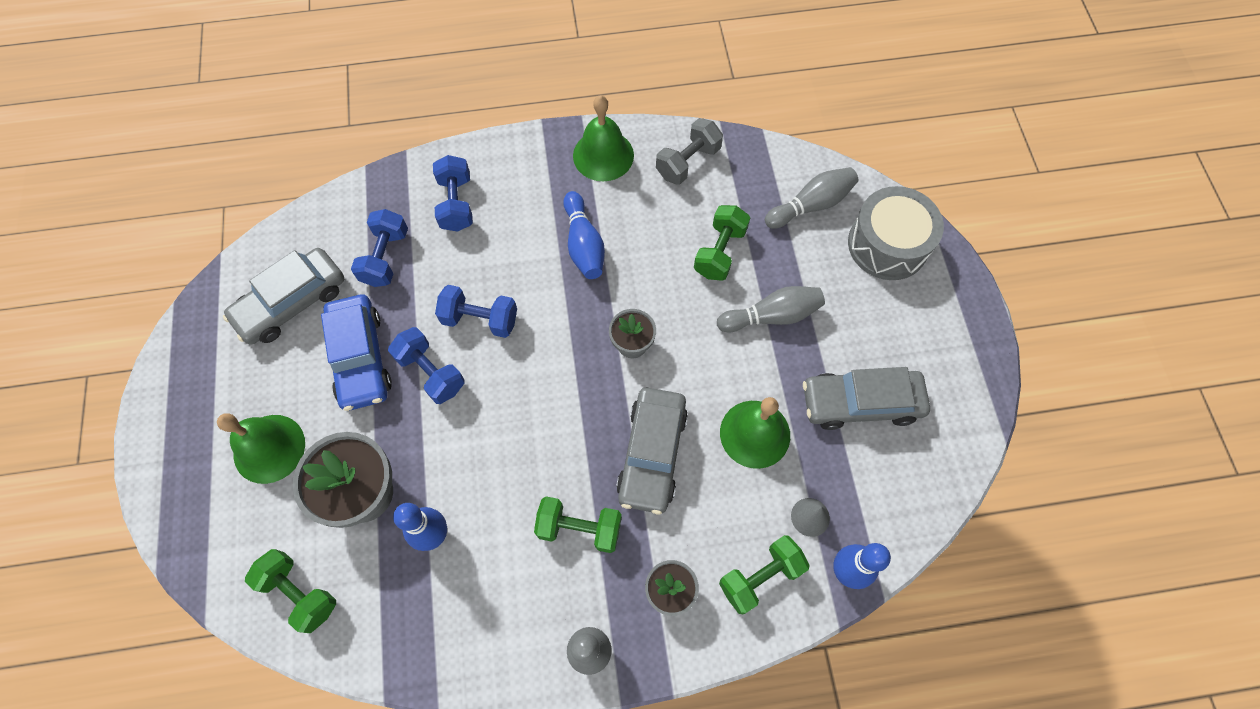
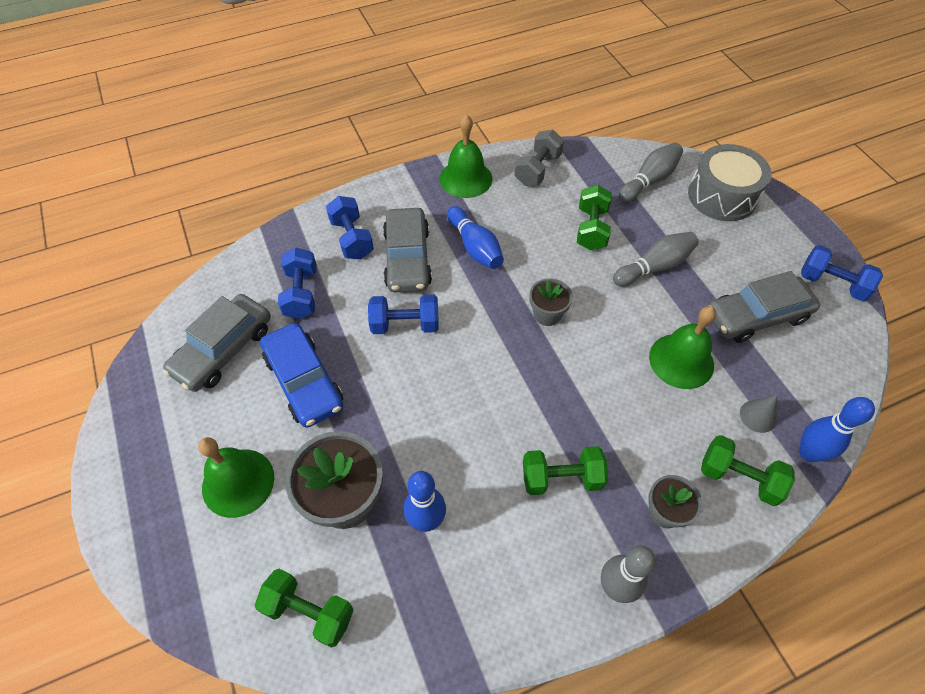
camera: 15 degrees left, 10 degrees down
(431, 372) = (375, 378): blue dumbbell -> blue dumbbell (832, 284)
(652, 454) = (600, 398): grey car -> grey car (407, 258)
(760, 577) = (738, 478): green dumbbell -> green dumbbell turned 75 degrees clockwise

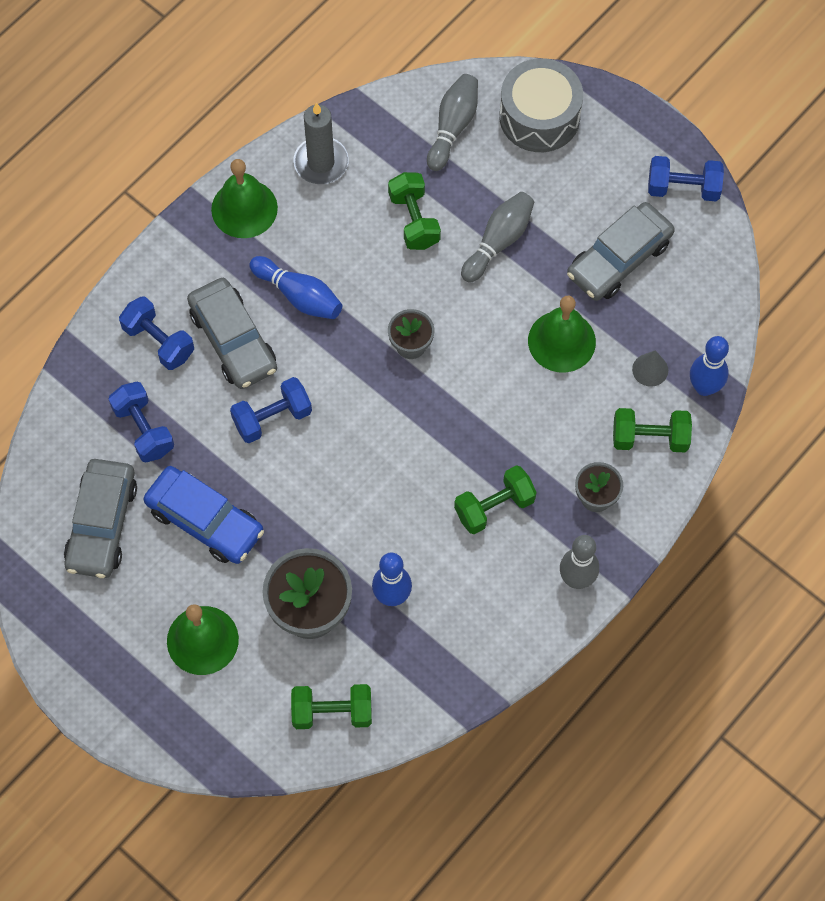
camera: 25 degrees left, 10 degrees up
(537, 170) = (321, 162): grey dumbbell -> grey candle

